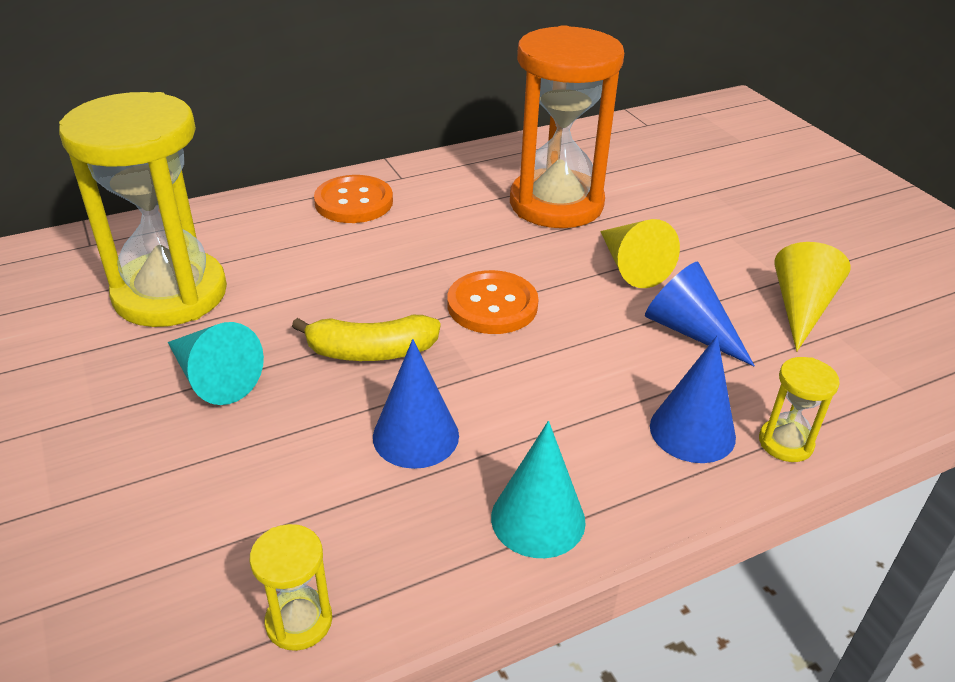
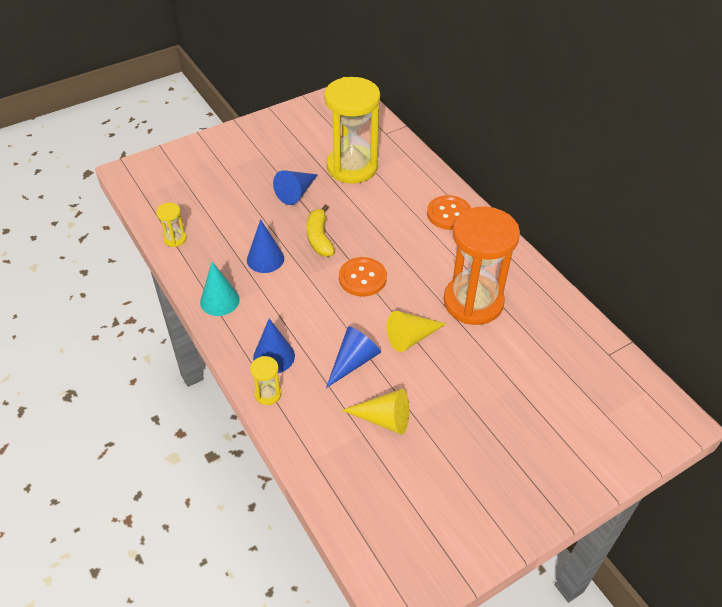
camera: 85 degrees right, 10 degrees up
(213, 377) = (296, 192): turquoise cone -> blue cone

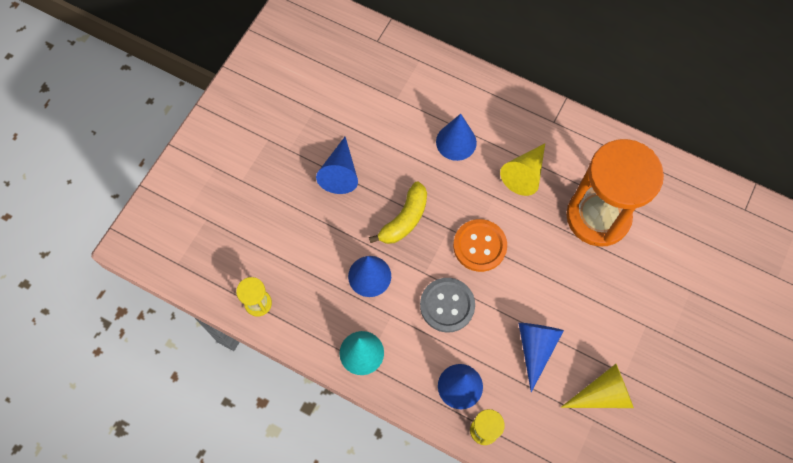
camera: 30 degrees left, 20 degrees up
(307, 302) = (447, 305): none -> grey button
(319, 238) = (404, 219): yellow banana -> yellow banana turned 105 degrees counterclockwise
(352, 167) = (373, 107): yellow hourglass -> none
(396, 210) = (456, 142): none -> blue cone
(411, 337) = (569, 290): yellow cone -> yellow cone (524, 174)
(449, 214) = (509, 119): orange button -> none

